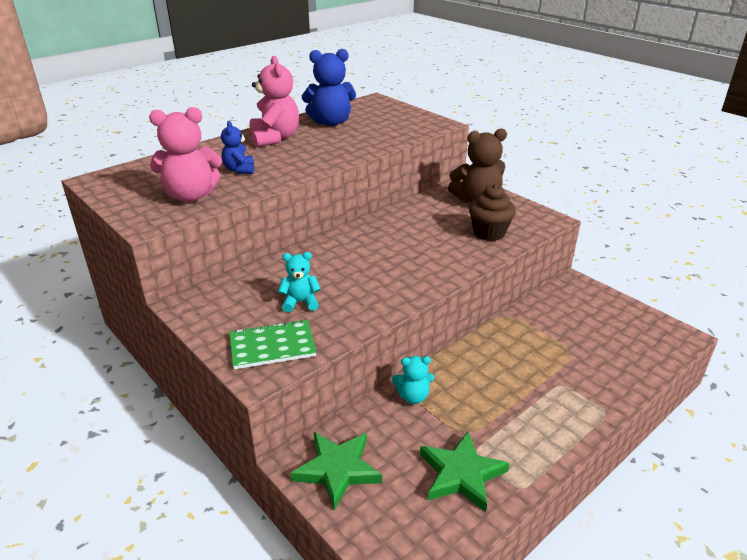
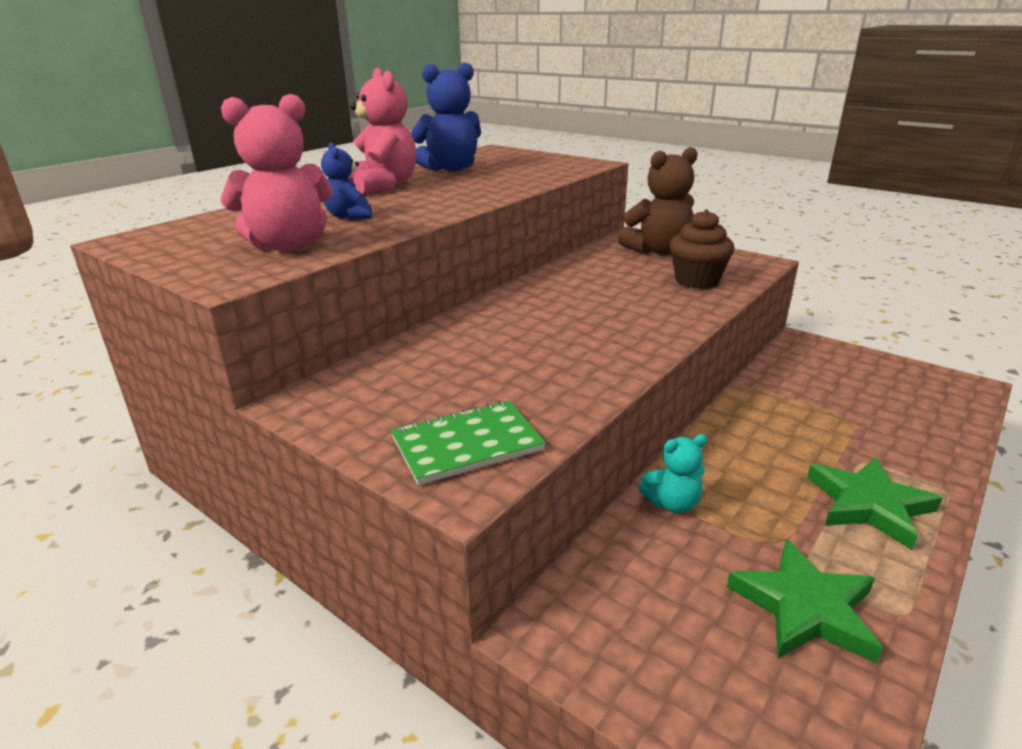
camera: 10 degrees left, 5 degrees down
(300, 302) = (483, 382): turquoise teddy bear -> none
(337, 470) = (611, 632): green star -> green star (869, 505)

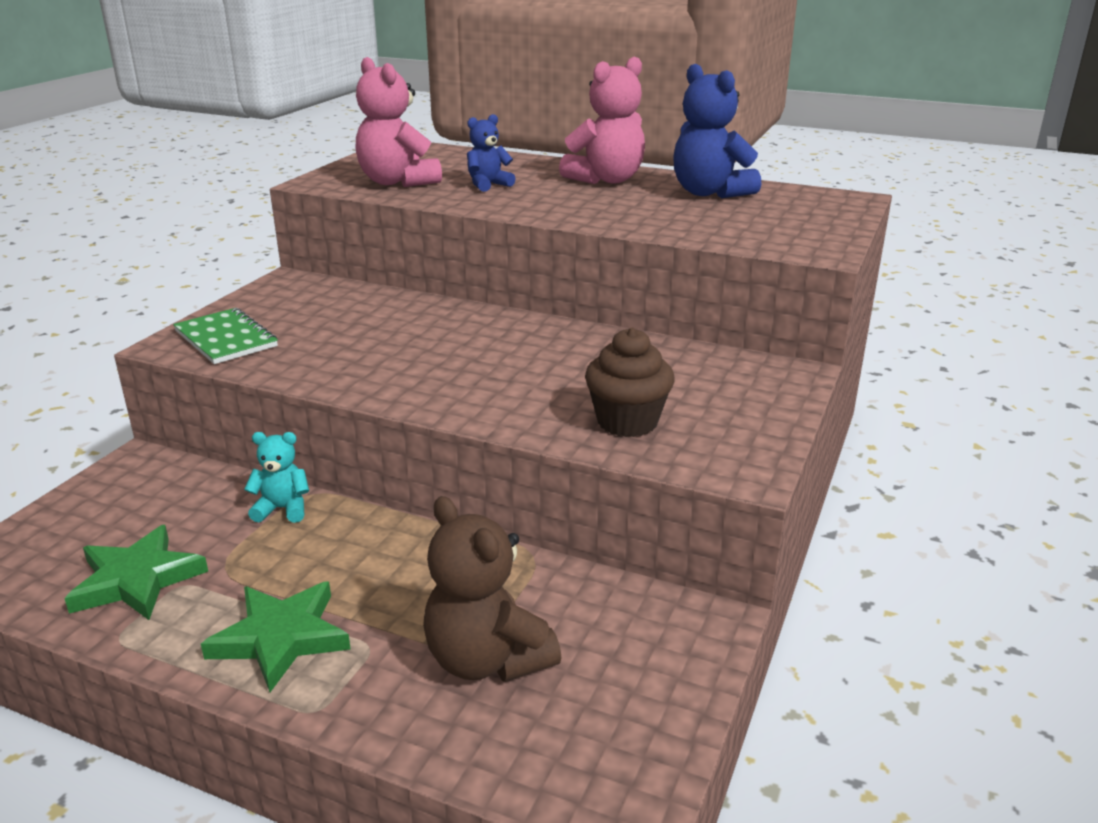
camera: 75 degrees right, 0 degrees up
(658, 251) = (738, 392): brown teddy bear -> brown teddy bear (487, 659)
(672, 503) = (282, 509): turquoise teddy bear -> turquoise teddy bear turned 120 degrees clockwise

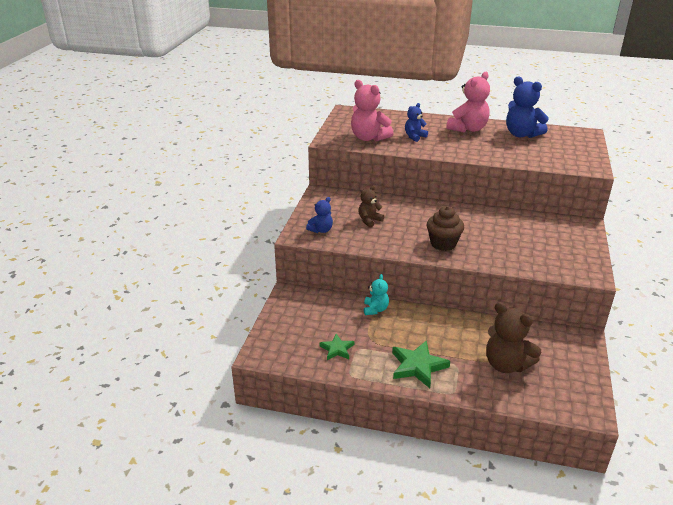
camera: 10 degrees left, 5 degrees up
(137, 580) = (337, 349): green star -> green star, size x0.61
(226, 339) = (321, 230): green notebook -> blue teddy bear
(282, 509) = (375, 309): turquoise teddy bear -> turquoise teddy bear turned 105 degrees clockwise
(336, 330) = (369, 220): none -> brown teddy bear
(627, 422) = (531, 256): brown cupcake -> brown cupcake (443, 244)

